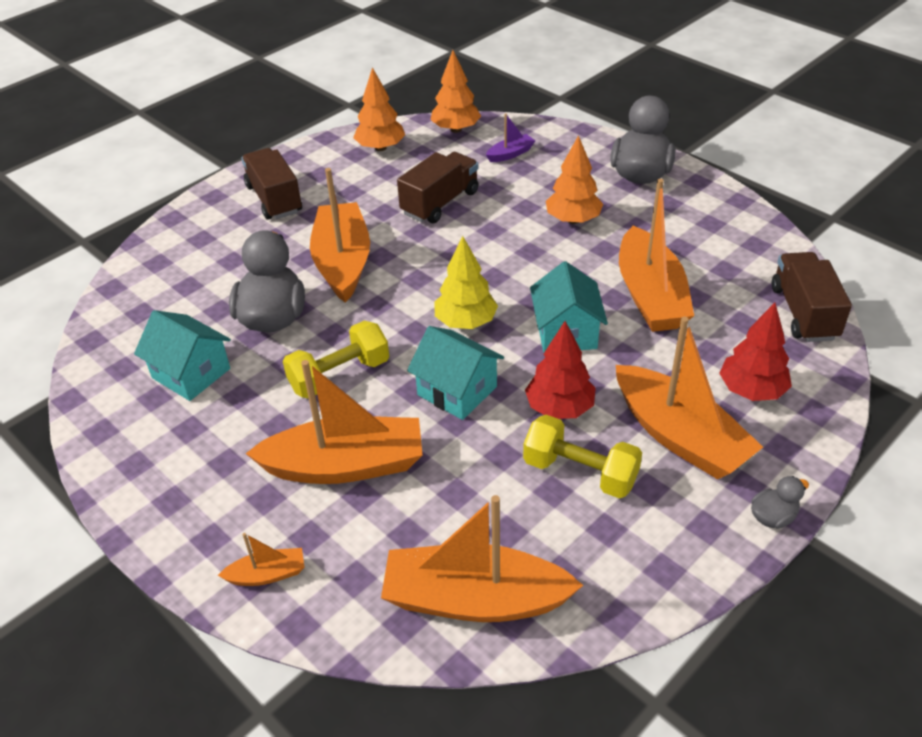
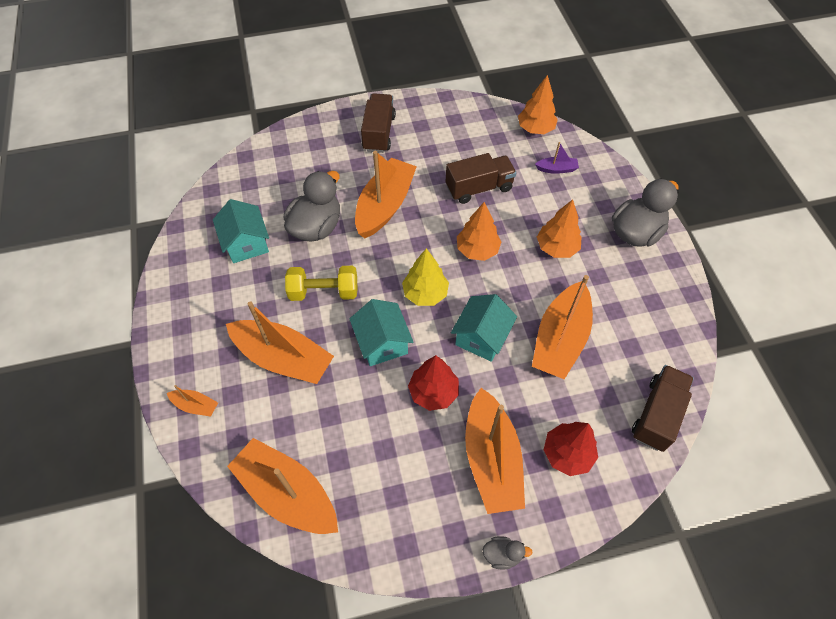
camera: 30 degrees right, 15 degrees up
(380, 148) = (474, 121): orange tree -> orange tree (477, 250)
(580, 472) = (410, 446): yellow dumbbell -> none

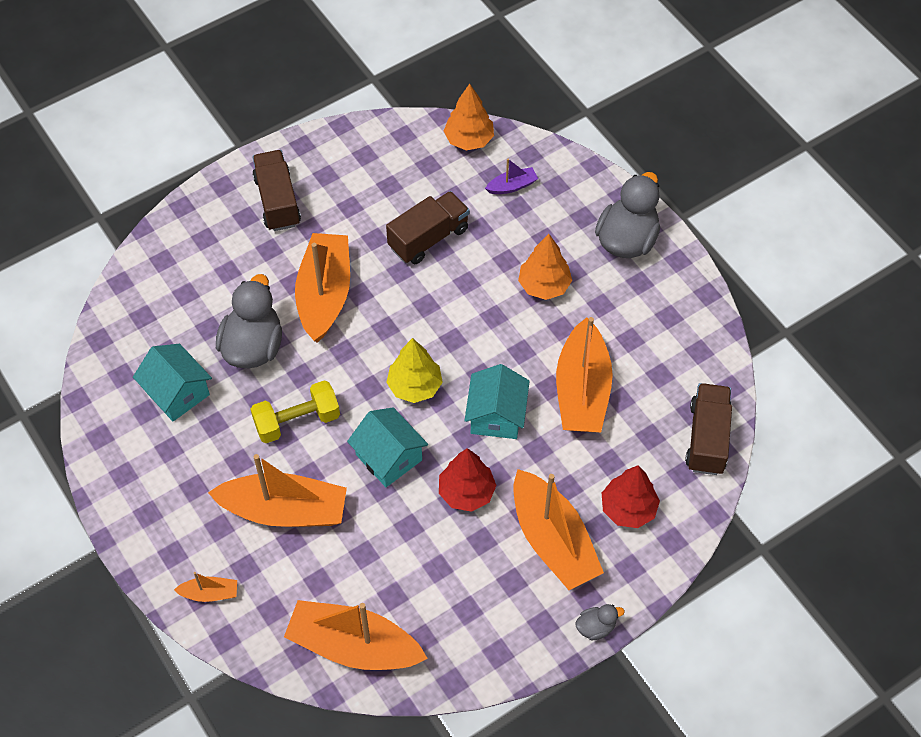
camera: 20 degrees left, 0 degrees up
(477, 250) = (454, 316): orange tree -> none

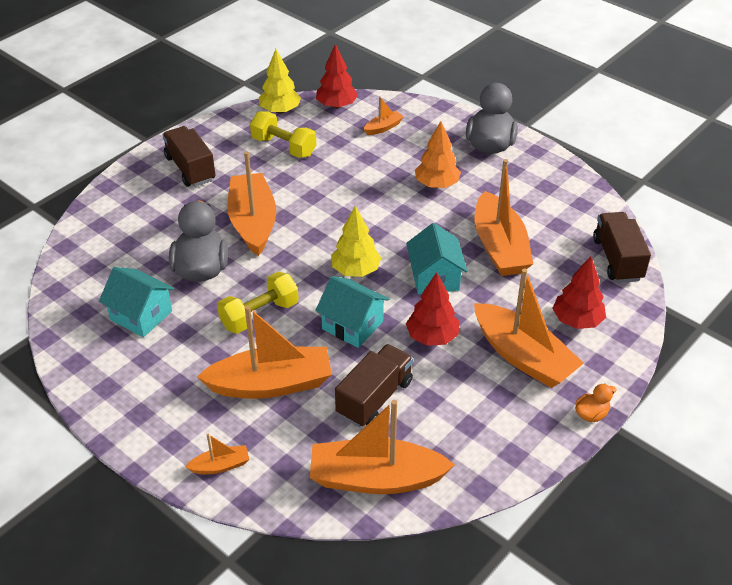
camera: 15 degrees left, 15 degrees down
(389, 191) = (284, 147): none -> yellow dumbbell
(401, 134) = (280, 111): none -> yellow tree
(428, 238) = (328, 171): brown truck -> brown truck (374, 398)
(469, 140) = (336, 105): orange tree -> red tree
(512, 186) = (383, 128): purple boat -> orange boat
(596, 627) = (591, 414): grey duck -> orange duck

